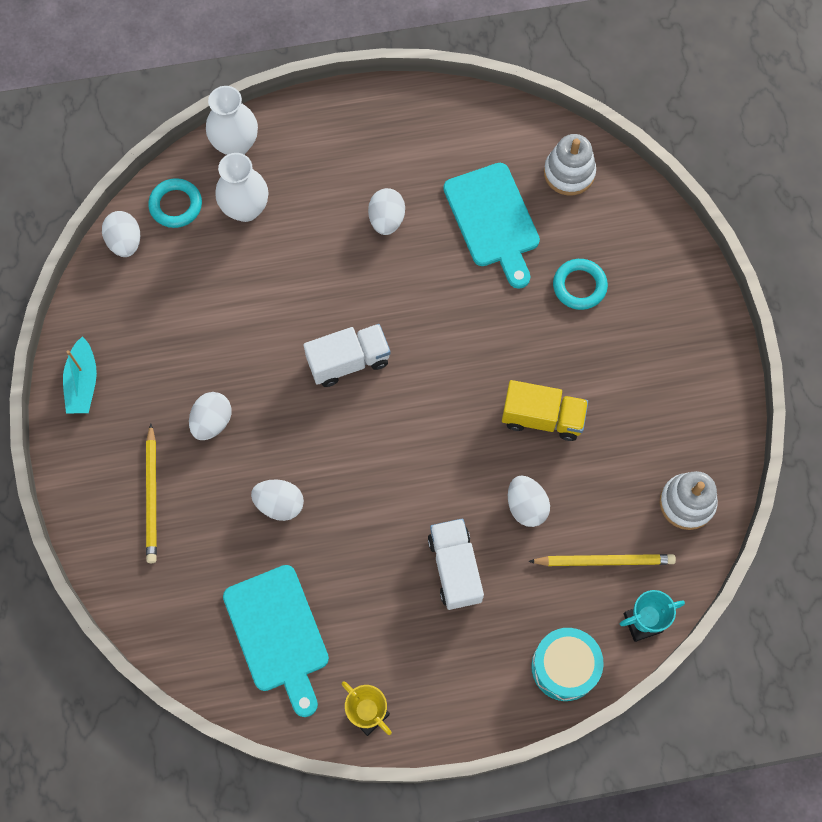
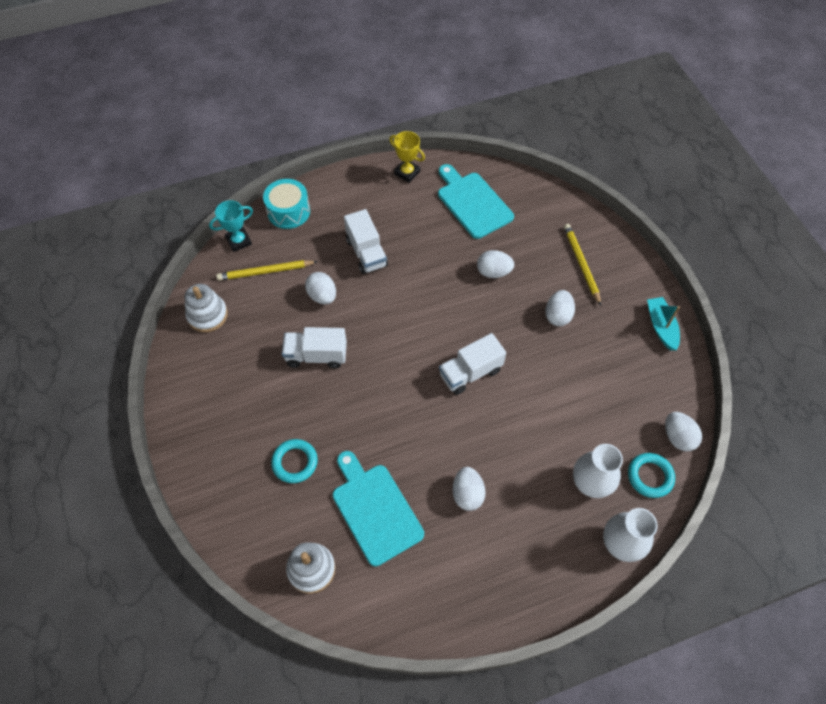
camera: 170 degrees right, 10 degrees down
(542, 417) = (316, 355): yellow truck -> white truck

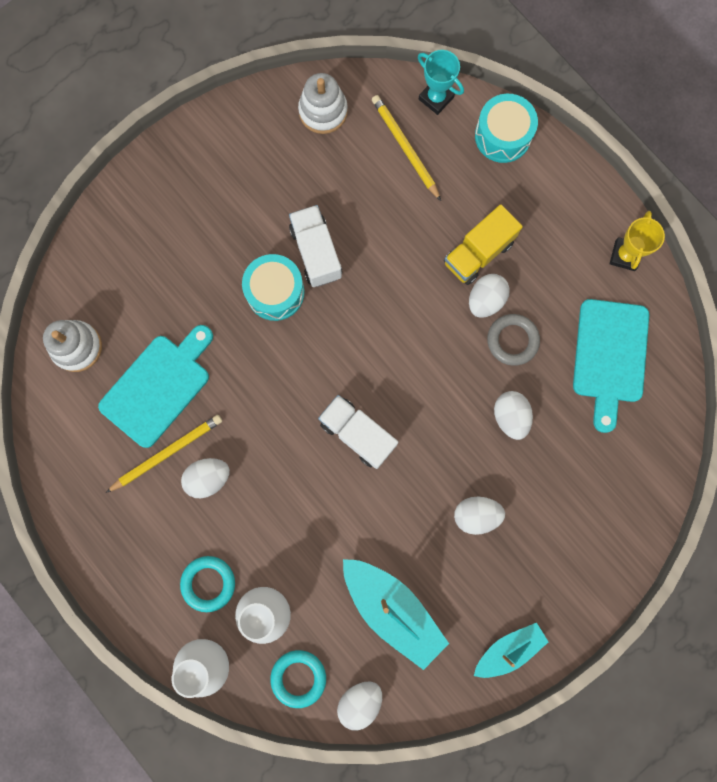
camera: 70 degrees right, 20 degrees up
(295, 462) = (182, 283): turquoise ring -> turquoise ring (208, 583)
(322, 296) = (397, 226): white egg -> white egg (485, 300)
(334, 394) = (275, 292): none -> turquoise drum
(366, 253) = (478, 253): white truck -> yellow truck
(439, 253) = (512, 340): none -> grey ring
(473, 203) = (610, 356): turquoise cutting board -> turquoise cutting board turned 150 degrees clockwise
(581, 264) = (566, 524): yellow pencil -> yellow pencil (167, 453)
(612, 392) = (392, 609): none -> turquoise boat

